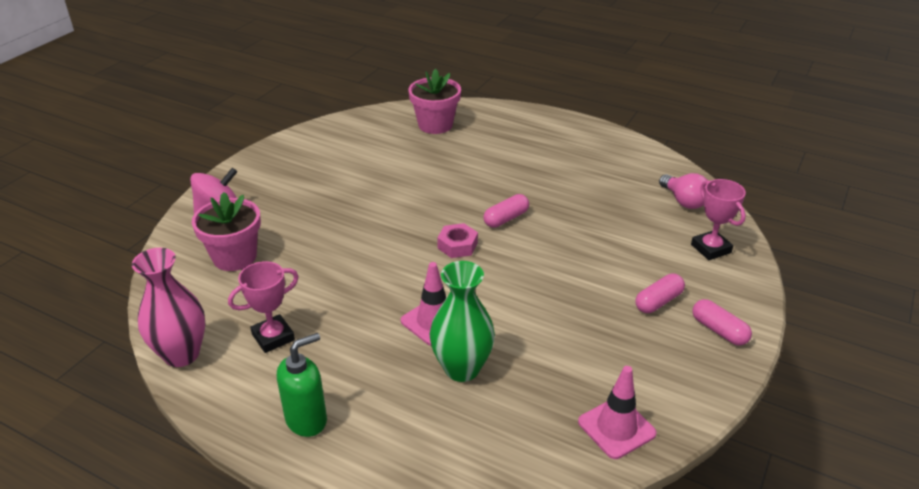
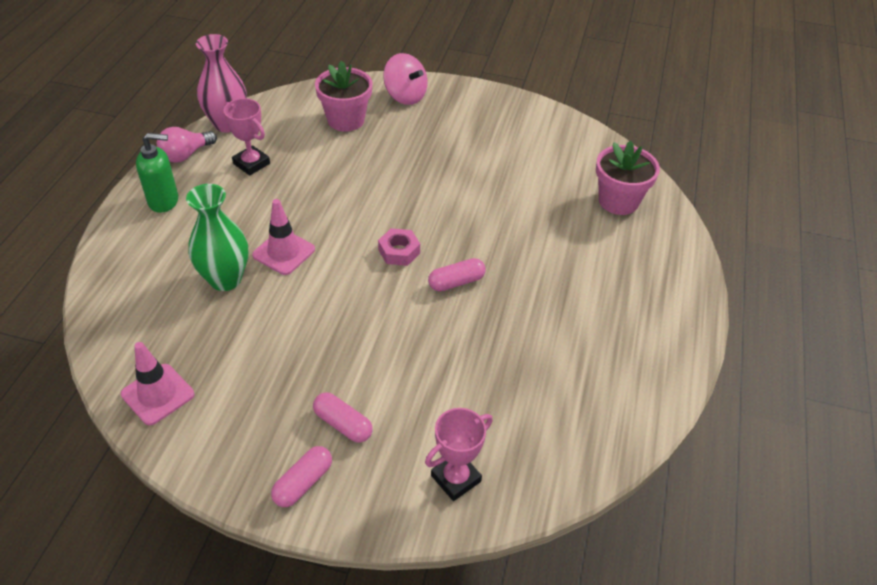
camera: 75 degrees right, 10 degrees up
(307, 420) = (164, 201): green soap dispenser -> green soap dispenser turned 45 degrees counterclockwise
(506, 219) = (456, 282): pink capsule -> pink capsule turned 60 degrees counterclockwise
(684, 201) = (552, 449): pink light bulb -> pink light bulb (186, 155)

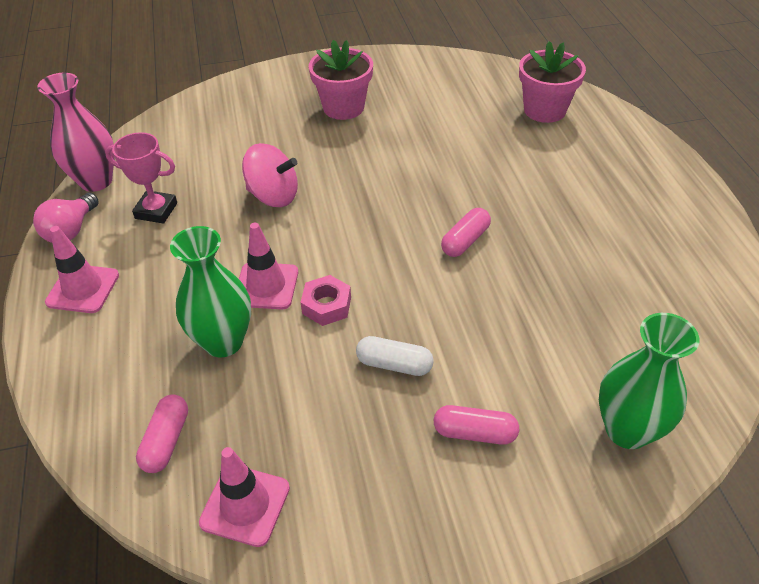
camera: 25 degrees left, 0 degrees up
(164, 201) = (83, 289): green soap dispenser -> pink traffic cone
(303, 483) = (486, 516): pink capsule -> pink capsule (166, 441)
(327, 349) = (394, 364): none -> white capsule
(346, 120) = (225, 131): pink flower pot -> pink flower pot (343, 107)
(399, 251) = (385, 235): pink nut -> pink nut (326, 305)
(405, 96) = (268, 88): pink spinning top -> pink spinning top (273, 196)
(456, 478) = (627, 430): pink trophy -> green vase

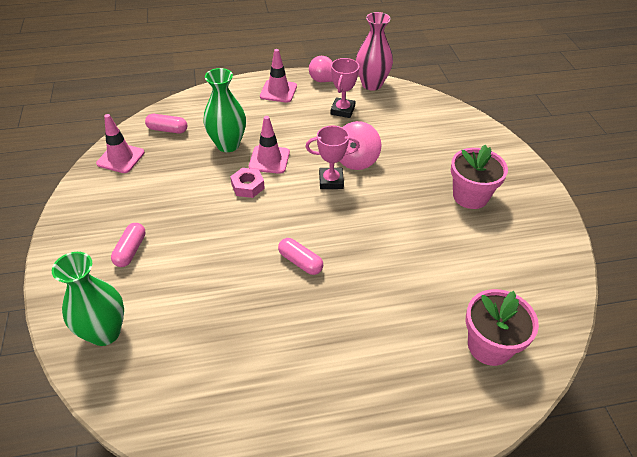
camera: 90 degrees right, 0 degrees up
(316, 218) = (331, 181): none -> pink trophy
(394, 364) = (192, 216): white capsule -> none

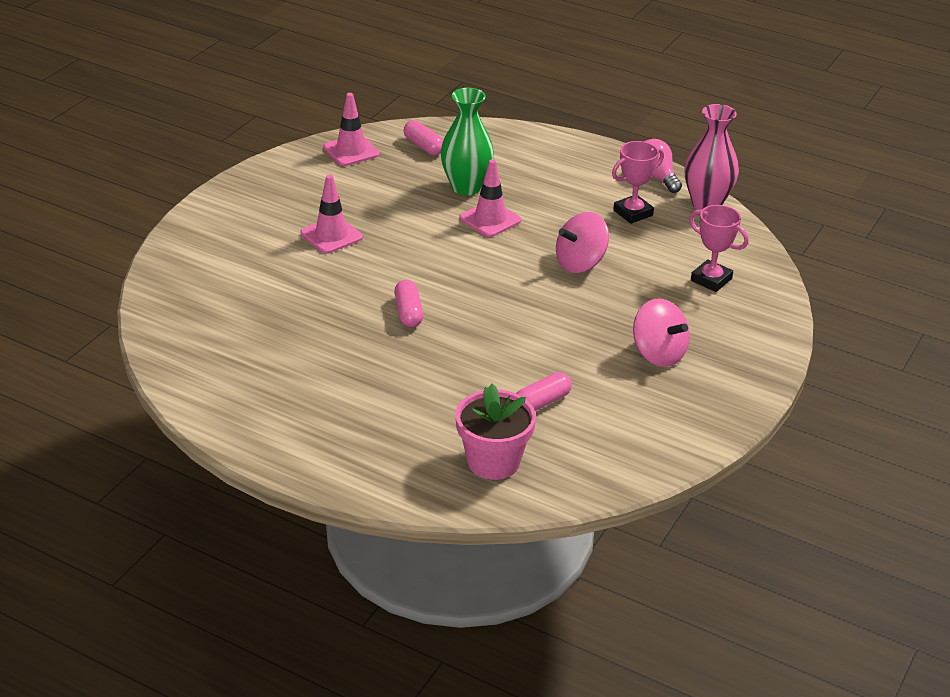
camera: 40 degrees right, 10 degrees down
(105, 332) = (193, 273): green vase -> none
(130, 250) = (275, 228): pink capsule -> pink capsule (542, 402)
(248, 186) = (439, 231): pink nut -> none
(278, 91) = (586, 162): pink traffic cone -> pink traffic cone (331, 235)
(331, 181) = (527, 267): pink trophy -> pink trophy (711, 280)
(470, 196) = (658, 354): pink flower pot -> pink spinning top

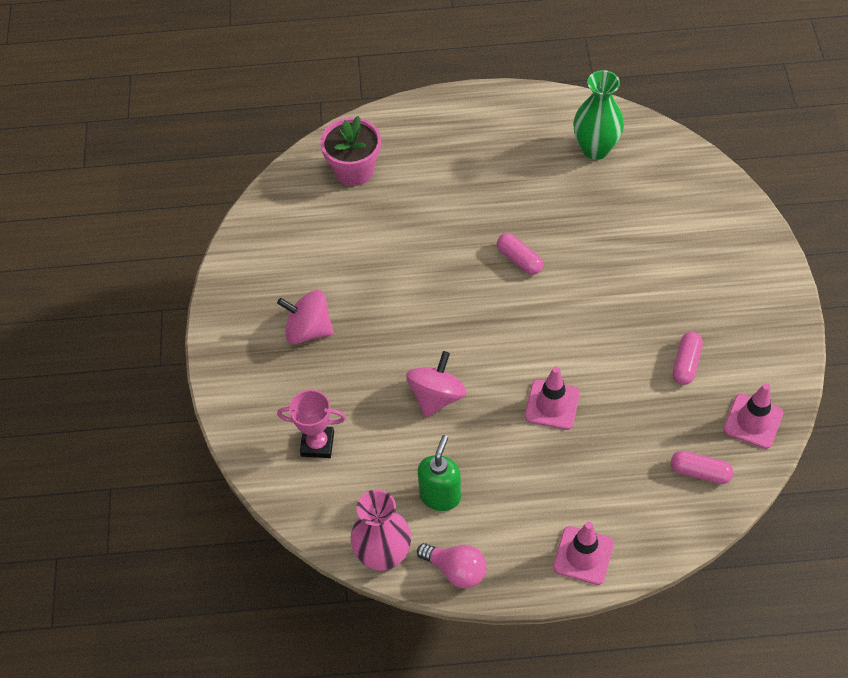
camera: 150 degrees right, 20 degrees up
(331, 235) = (654, 303): pink traffic cone -> pink traffic cone (583, 555)
(466, 187) = (609, 436): green vase -> green vase (595, 149)
(542, 402) = (359, 234): pink capsule -> pink capsule (686, 363)
(633, 213) = (440, 496): pink trophy -> green soap dispenser

